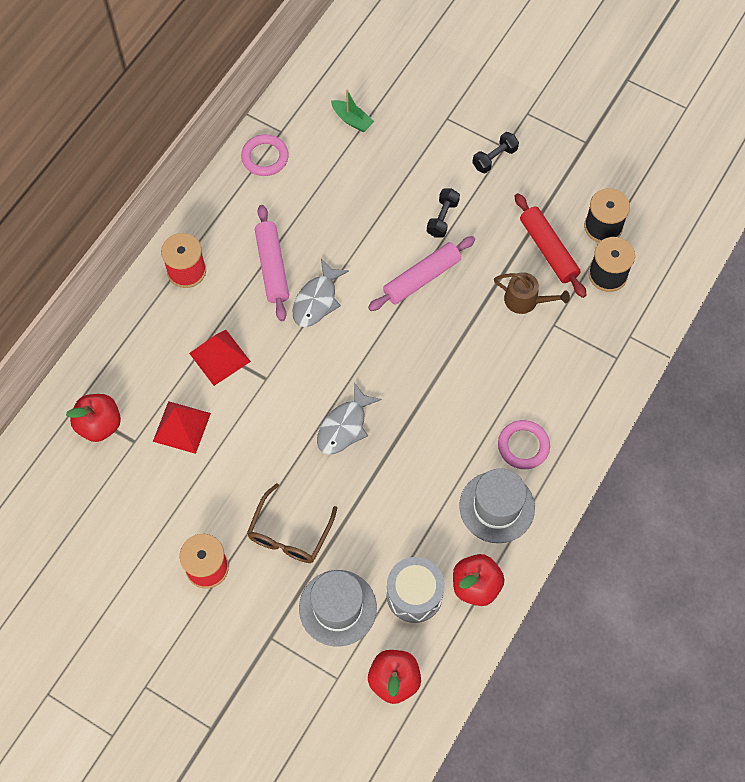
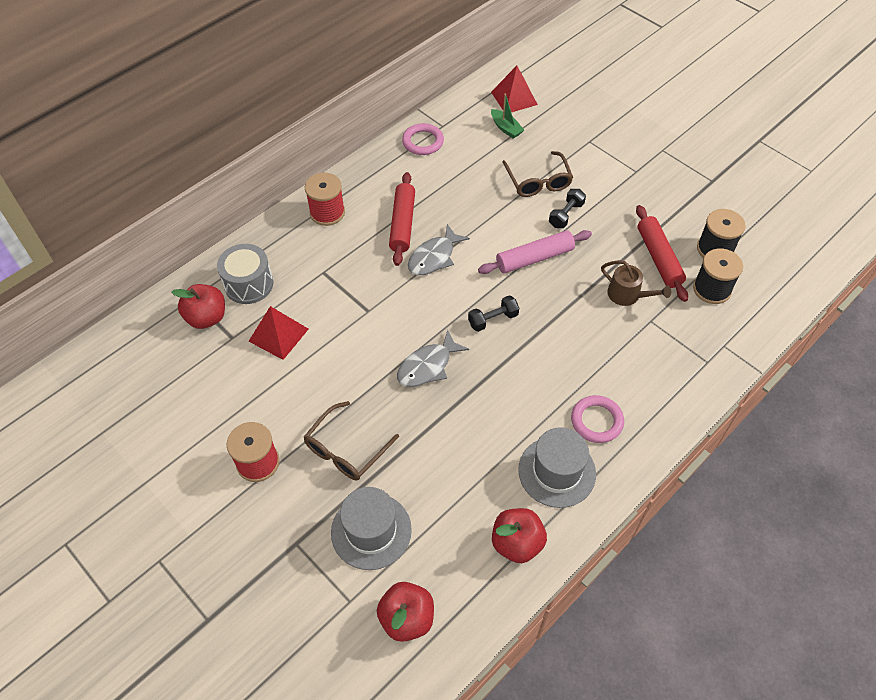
camera: 15 degrees right, 10 degrees down
(219, 357) = (332, 285): red pyramid -> red pyramid (514, 98)
(272, 267) = (402, 224): pink rolling pin -> red rolling pin
(403, 182) = (538, 181): none -> brown glasses
(414, 595) = (451, 537): grey drum -> grey drum (249, 284)
(494, 158) = (625, 178): black dumbbell -> black dumbbell (493, 319)

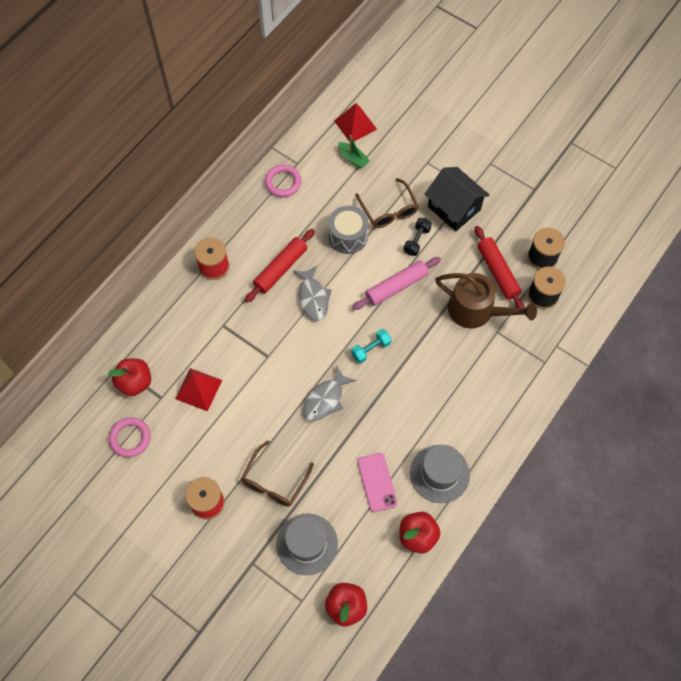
camera: 10 degrees left, 10 degrees up
(249, 284) = (163, 346): grey drum -> grey drum (348, 236)
(402, 224) = (280, 269): red rolling pin -> red rolling pin turned 45 degrees clockwise
(434, 257) = (313, 298): grey fish -> grey fish turned 45 degrees counterclockwise
(474, 470) = (377, 482): none -> pink phone
(493, 319) = (371, 349): black dumbbell -> turquoise dumbbell
(596, 421) = (464, 426): pink ring -> pink ring (130, 438)
(614, 188) = (454, 208): none -> black house
(627, 295) = (476, 310): brown watering can -> brown watering can, size x1.70

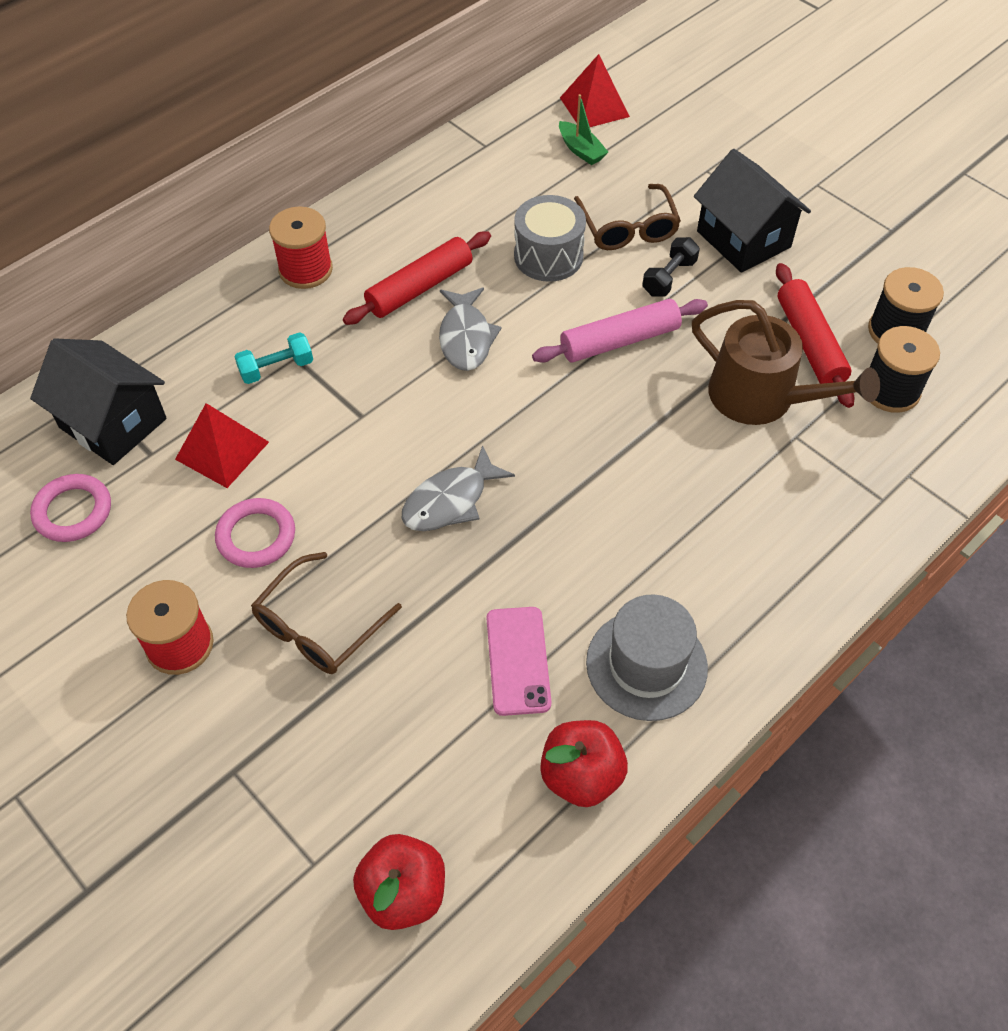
camera: 10 degrees right, 10 degrees down
(135, 382) = (113, 423): red apple -> black house
(283, 182) = (455, 168): pink ring -> pink ring (256, 536)
(307, 544) = (352, 753): grey hat -> none
(371, 349) = (553, 431): turquoise dumbbell -> turquoise dumbbell (276, 368)

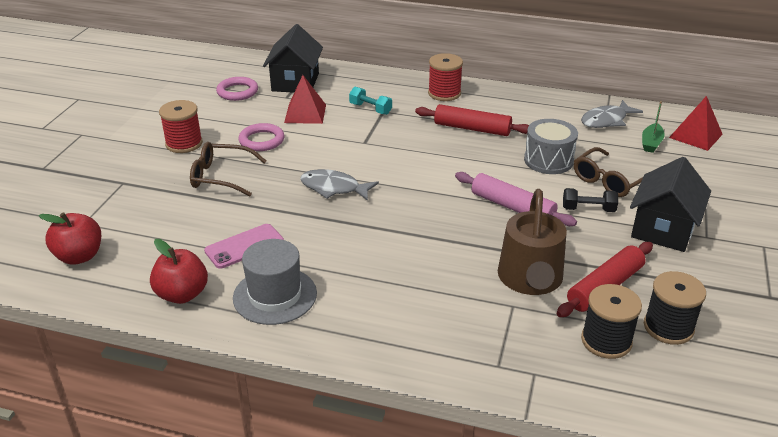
camera: 60 degrees right, 20 degrees down
(466, 337) = (453, 154): grey fish -> grey fish (606, 120)

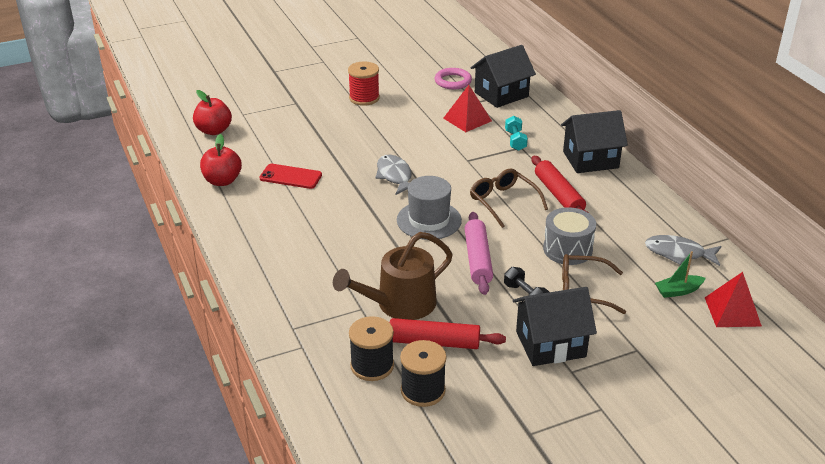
camera: 50 degrees right, 0 degrees up
(221, 176) = (348, 130): brown glasses -> brown glasses (503, 202)
(244, 246) = (290, 177): pink phone -> red phone
(261, 140) = (409, 122): pink ring -> none
(275, 295) = (259, 212): grey hat -> grey hat (429, 220)
(444, 93) = (590, 160): red spool -> black house

